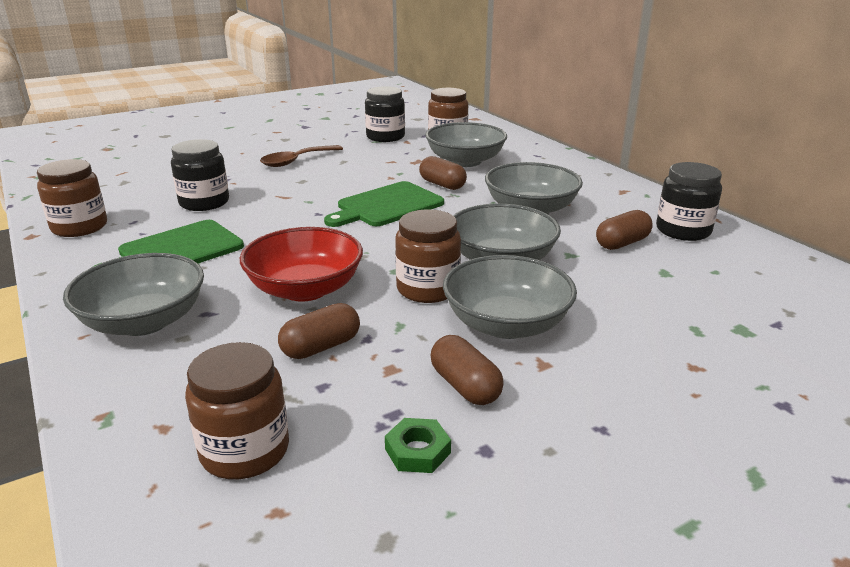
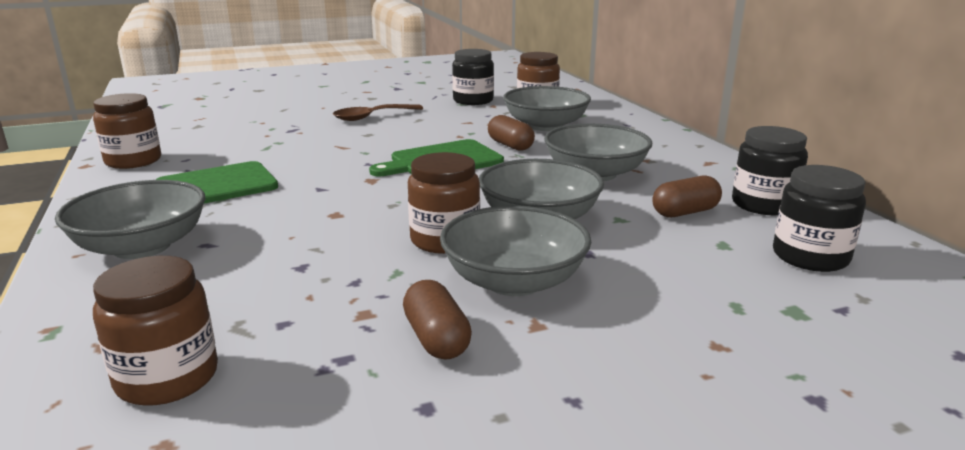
camera: 10 degrees right, 5 degrees down
(204, 202) = (262, 147): black jar -> black jar (810, 257)
(305, 289) = (317, 230): red bowl -> none
(321, 347) = (302, 285): brown capsule -> none
(417, 451) = (349, 399): green nut -> none

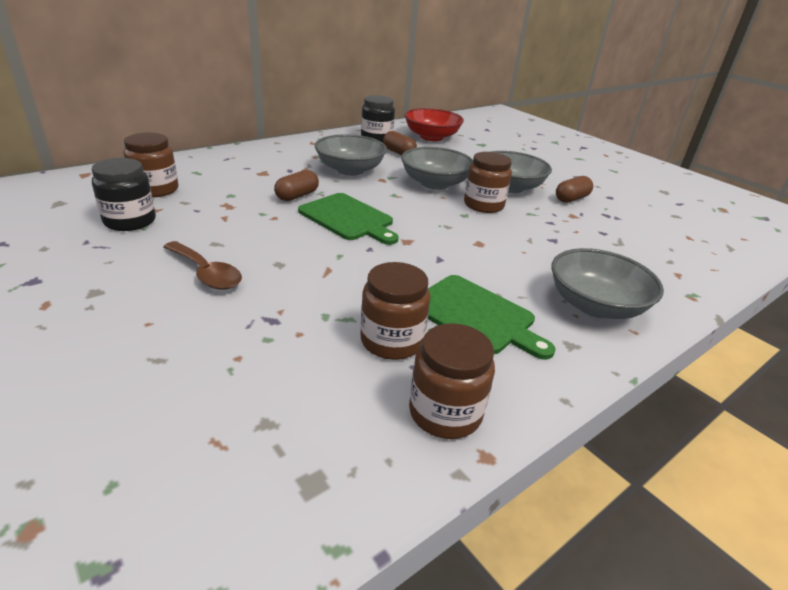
camera: 110 degrees left, 10 degrees up
(167, 378) = (667, 248): brown jar -> brown jar (392, 341)
(545, 126) = (235, 185): grey bowl -> none
(810, 257) = (431, 137): black jar -> red bowl

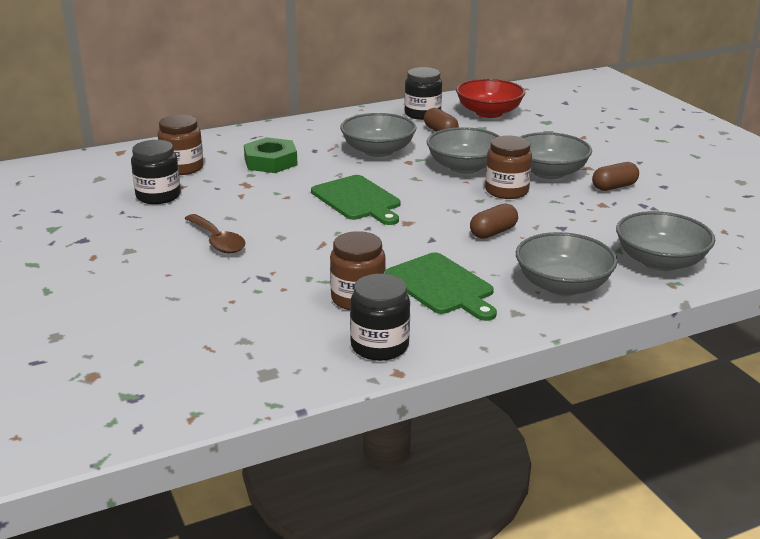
camera: 15 degrees right, 5 degrees down
(249, 182) = (270, 162): none -> green nut
(297, 196) = (314, 177): brown capsule -> brown capsule (493, 232)
(445, 412) = (379, 346): brown jar -> black jar
(662, 271) = (660, 261): none -> grey bowl

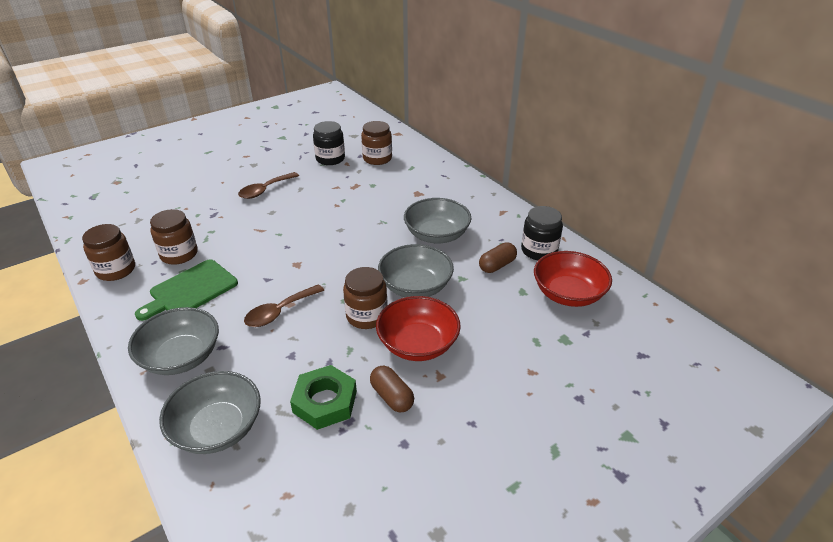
camera: 80 degrees right, 10 degrees up
(270, 162) = (398, 189): green nut -> green nut (325, 401)
(357, 200) = (335, 236): green cutting board -> none
(379, 346) = (116, 270): black jar -> brown jar
(493, 232) = (279, 312): brown capsule -> brown spoon
(549, 172) = (418, 344): grey bowl -> red bowl

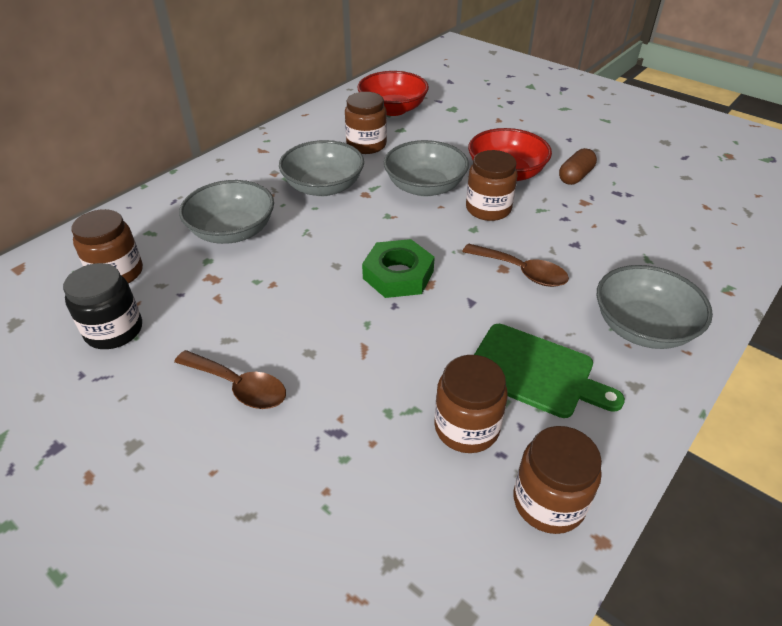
camera: 105 degrees left, 5 degrees up
(217, 428) = (693, 263): grey bowl -> grey bowl (232, 231)
(325, 401) = (610, 209): green nut -> green nut (398, 275)
(497, 265) = (366, 145): brown capsule -> brown jar
(539, 250) = (331, 125): black jar -> none

